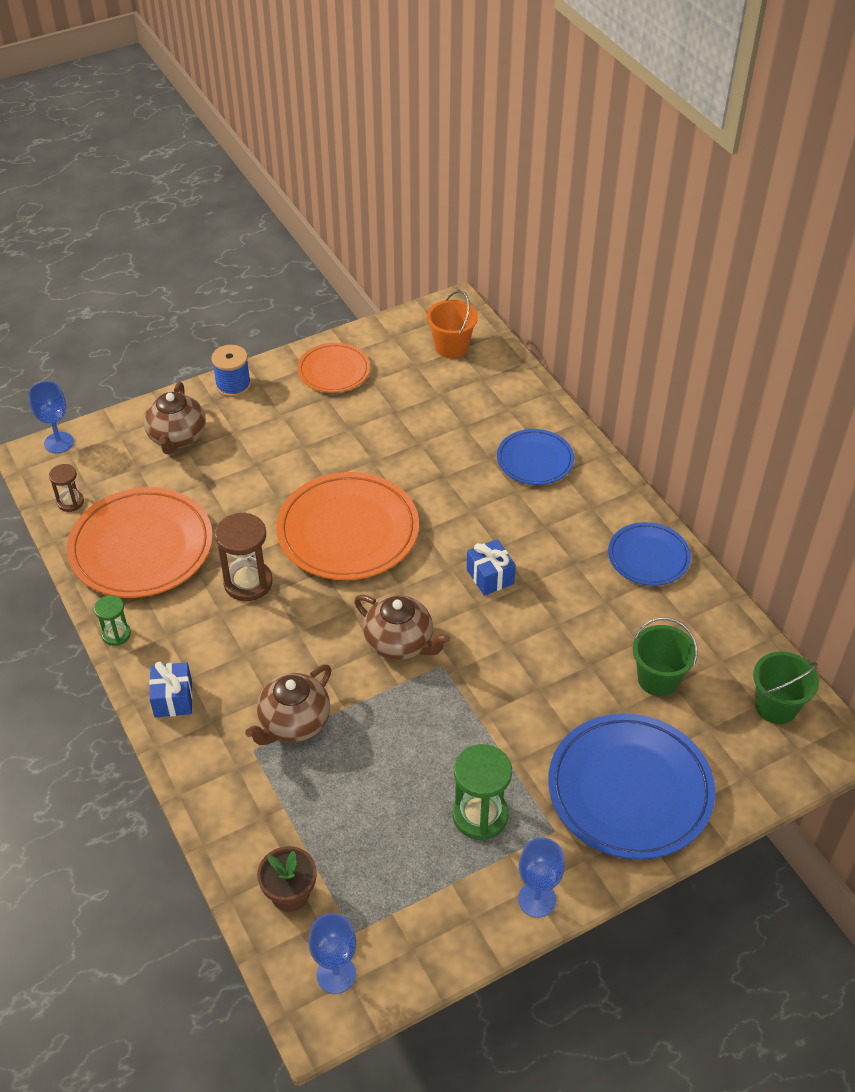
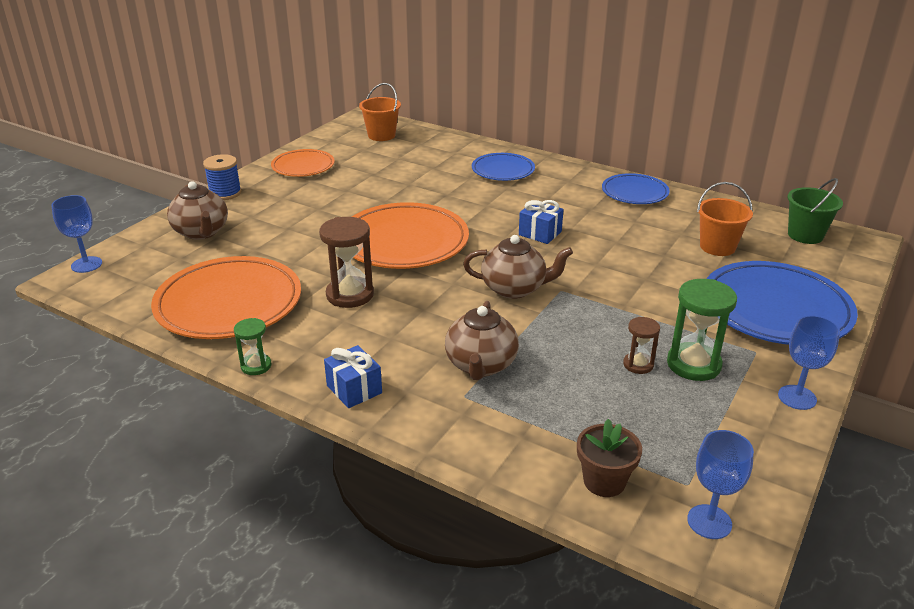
camera: 30 degrees left, 15 degrees down
(70, 502) = (131, 297): brown hourglass -> brown hourglass (638, 364)
(658, 679) = (717, 247): green bucket -> orange bucket

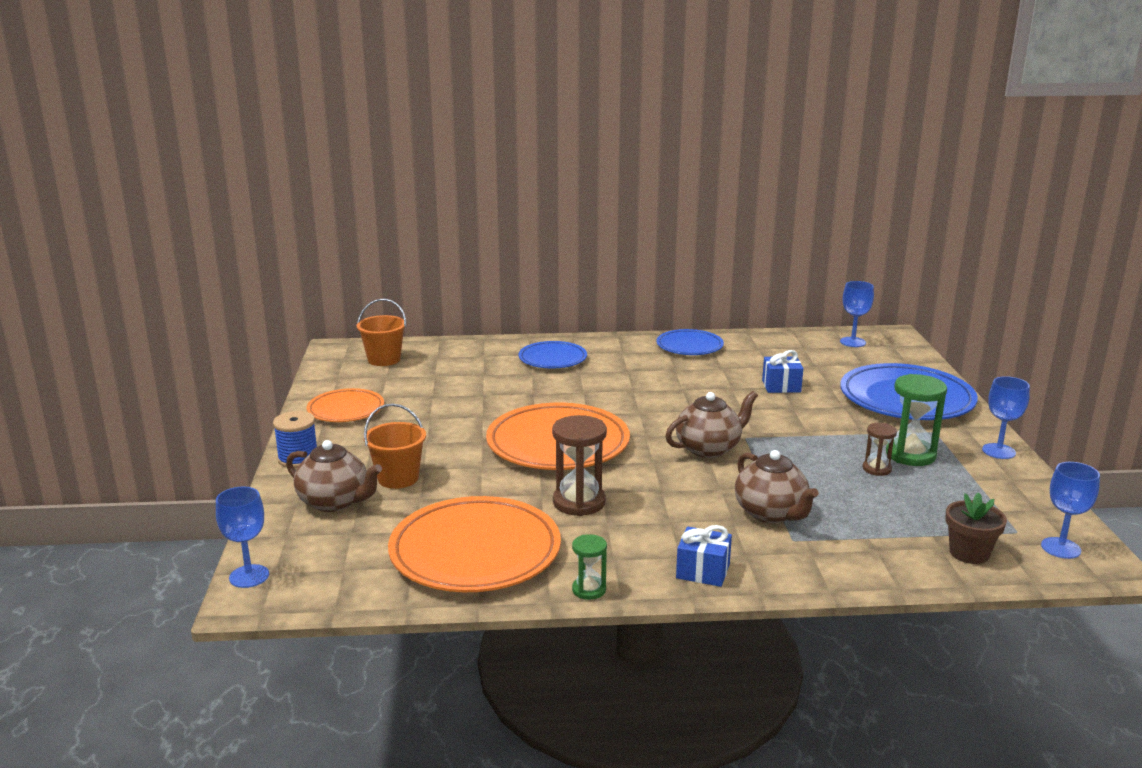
camera: 35 degrees left, 10 degrees down
(540, 233) = (663, 400): blue gift -> blue gift (781, 386)
(717, 247) = (808, 368): orange bucket -> orange bucket (398, 478)
(805, 235) = (852, 342): green bucket -> blue goblet

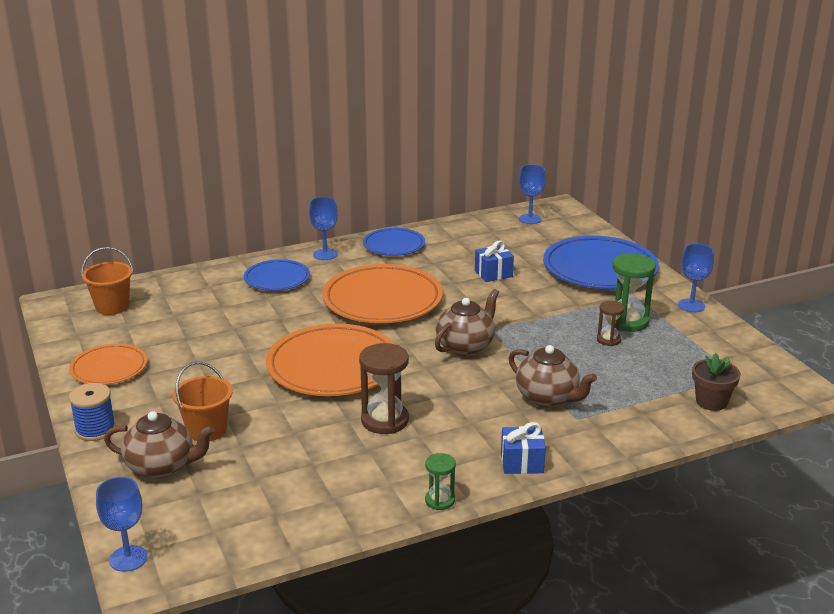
camera: 20 degrees left, 5 degrees up
(475, 552) = (322, 487): orange plate -> orange plate (382, 300)
(1060, 548) = (772, 383): blue goblet -> blue goblet (325, 254)

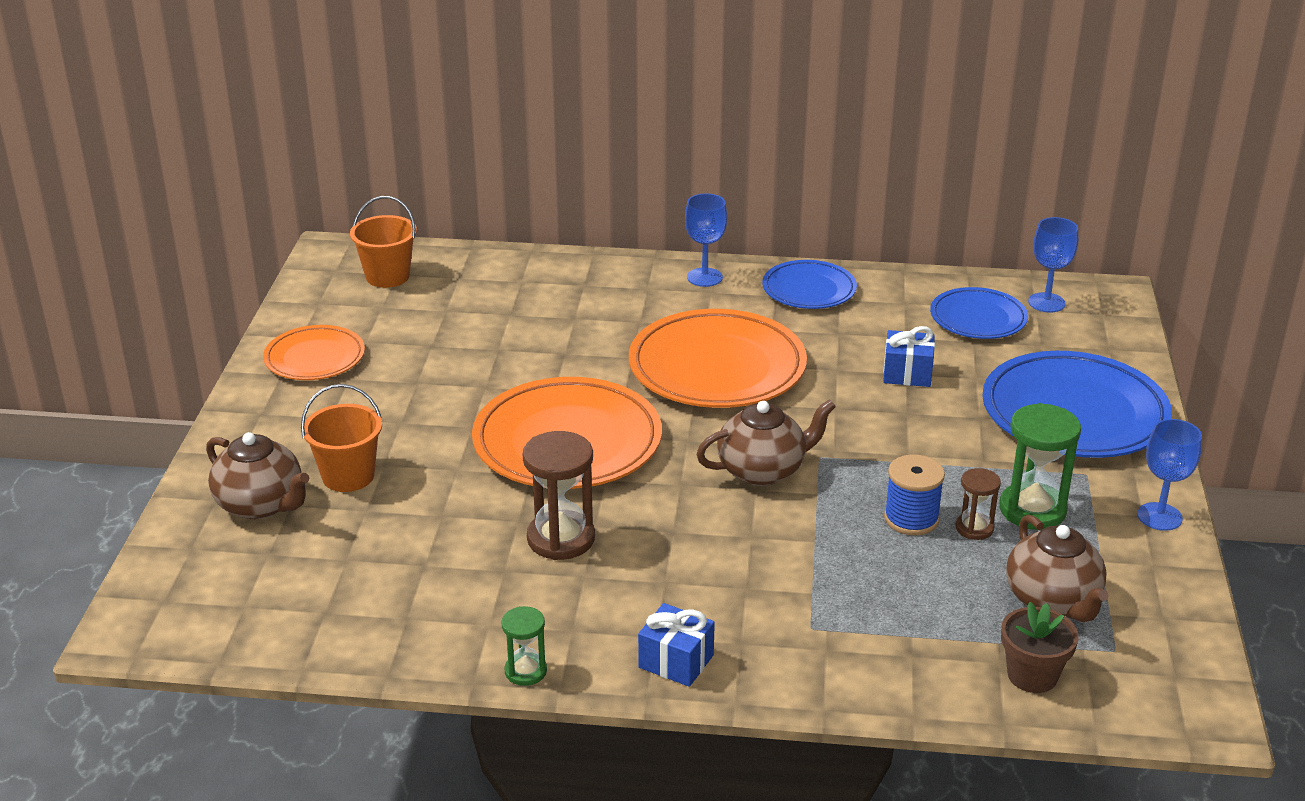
camera: 30 degrees right, 5 degrees up
(95, 429) = (235, 432): blue spool -> blue spool (911, 518)
(128, 558) = (133, 603): blue goblet -> none
(277, 279) = (611, 295): blue plate -> blue plate (978, 318)
(548, 398) = (800, 583): brown teapot -> brown teapot (1053, 601)

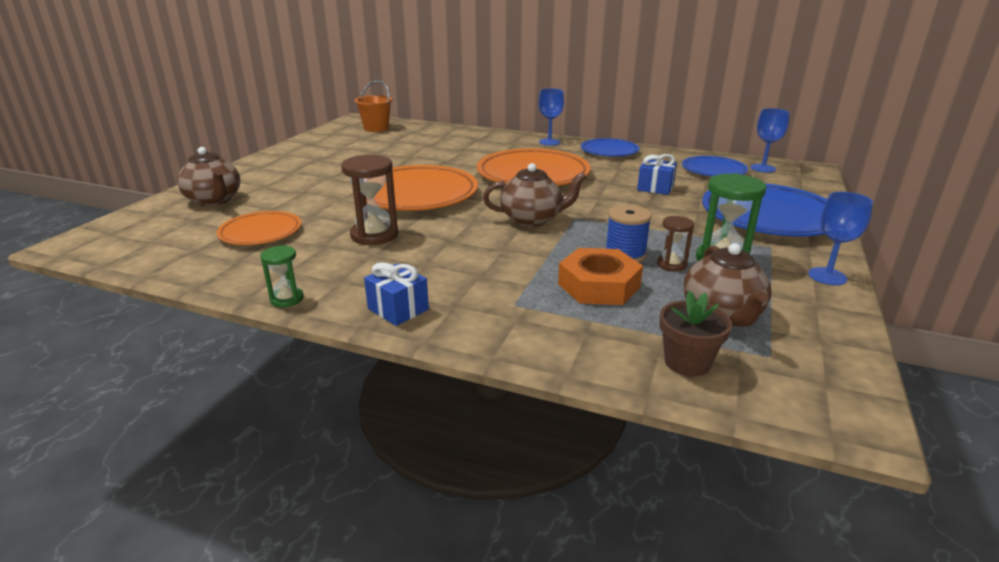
camera: 15 degrees right, 5 degrees down
(315, 358) = (308, 151): orange plate -> orange plate (260, 232)
(348, 476) = (276, 194): orange bucket -> none
(899, 579) = (599, 285): none -> orange nut

